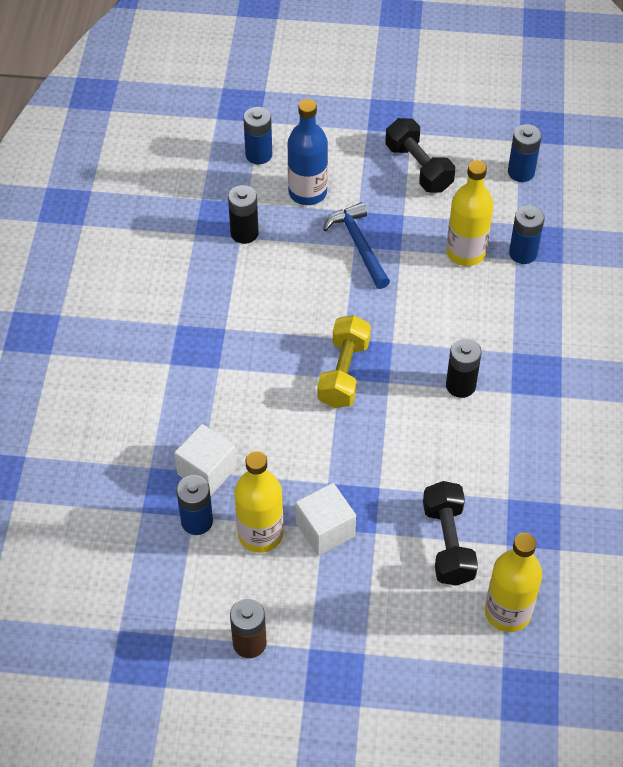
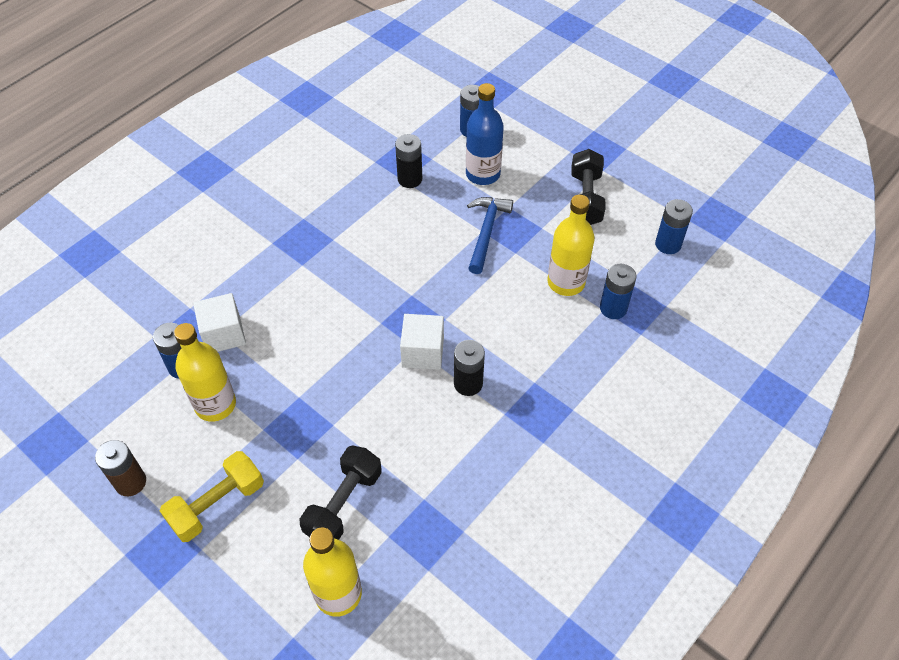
camera: 35 degrees right, 0 degrees up
(325, 530) = (263, 431): white cube -> white cube (423, 352)
(343, 373) = (387, 320): yellow dumbbell -> yellow dumbbell (217, 504)

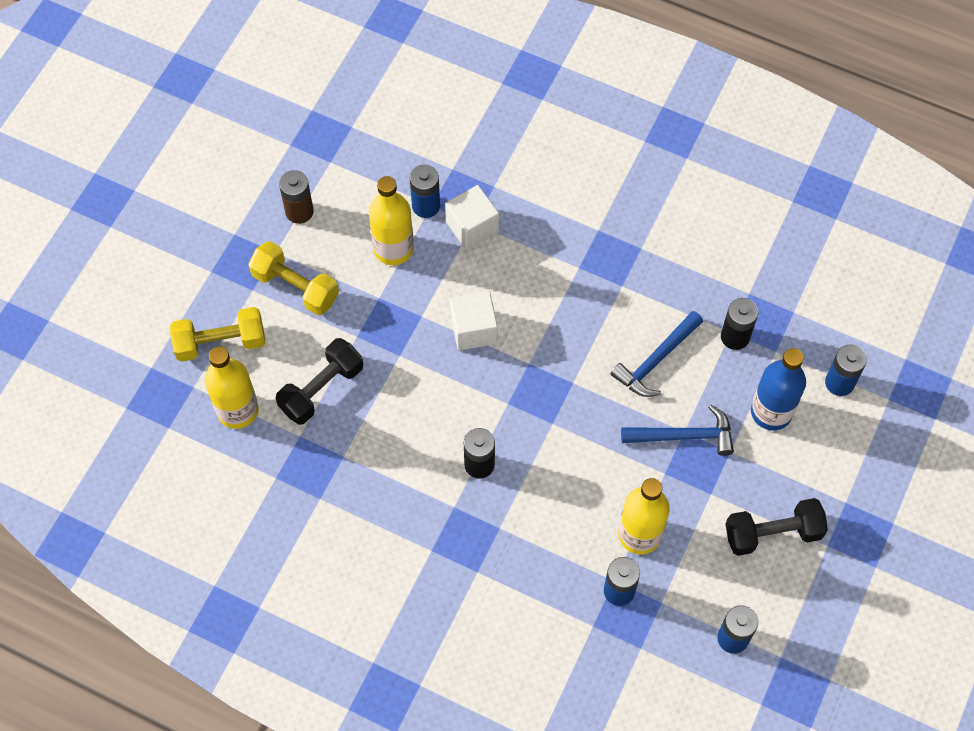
camera: 75 degrees right, 10 degrees up
(250, 596) = (220, 342): none -> yellow dumbbell
(343, 504) = (321, 389): black dumbbell -> black dumbbell turned 60 degrees counterclockwise
(411, 233) = (655, 360): none -> blue hammer
(423, 352) = (504, 412): white cube -> white cube (474, 329)

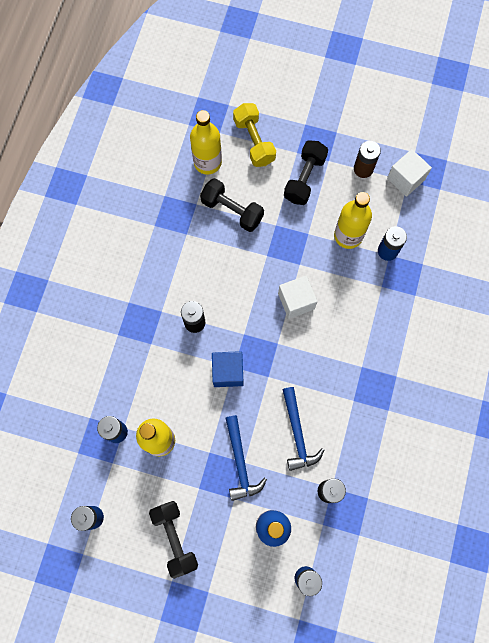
camera: 80 degrees right, 10 degrees up
(295, 287) = (304, 178): yellow dumbbell -> black dumbbell
(472, 227) = (378, 286): white cube -> white cube (405, 179)
(558, 432) = (228, 372): none -> blue cube
(655, 360) = (297, 434): blue hammer -> blue hammer turned 135 degrees counterclockwise

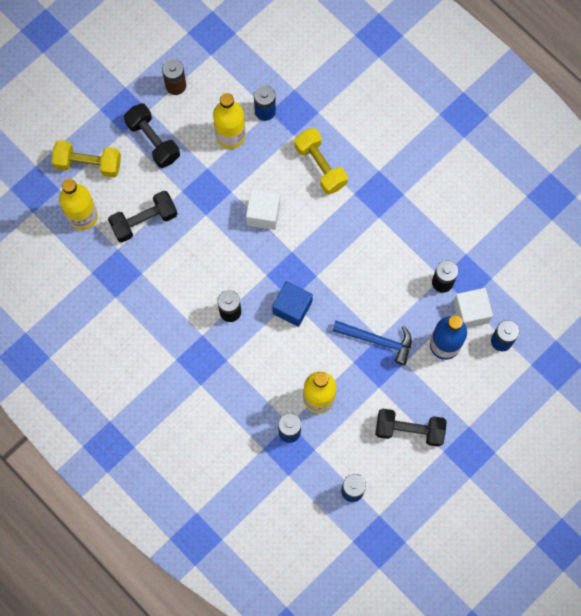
camera: 60 degrees left, 0 degrees up
(297, 434) = (380, 280): blue hammer -> none
(368, 324) = (320, 166): none -> yellow dumbbell
(405, 179) = (208, 55): white cube -> white cube (471, 312)

